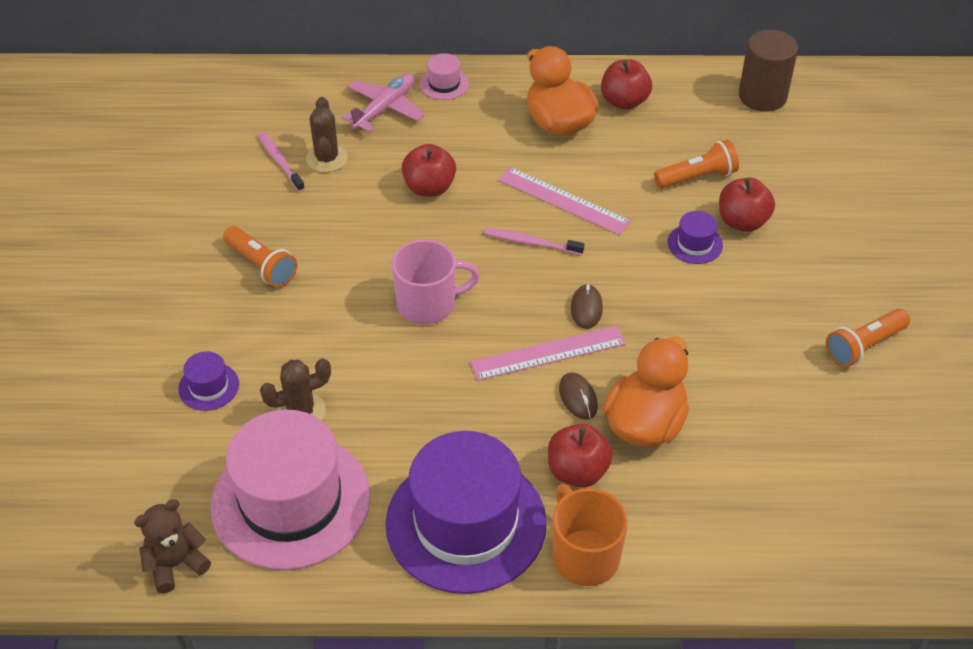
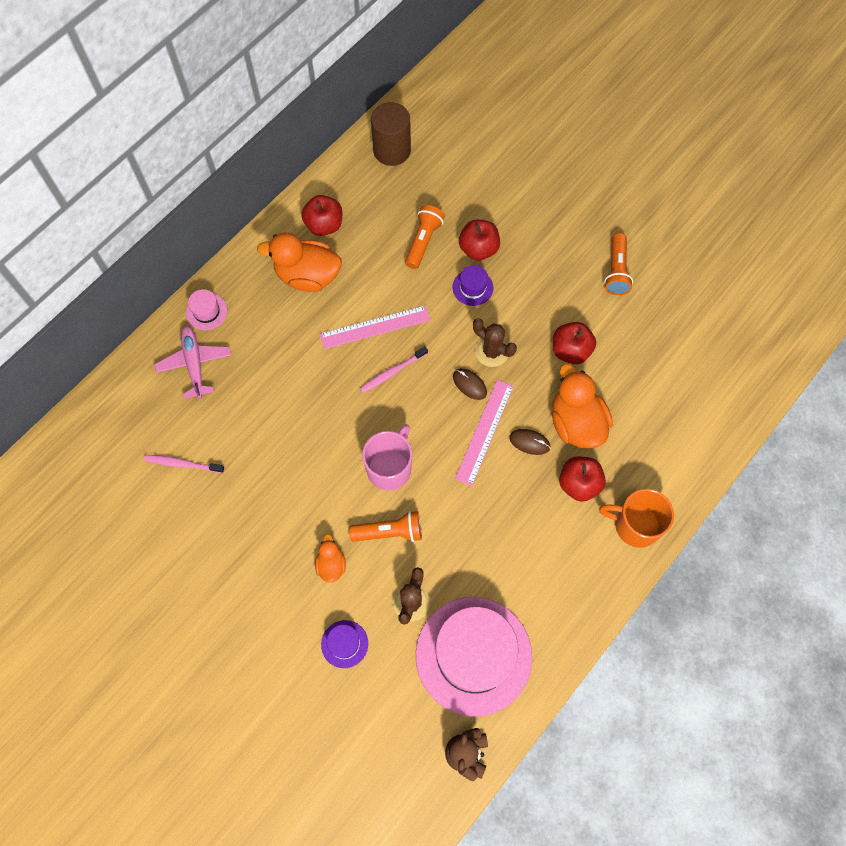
camera: 50 degrees left, 20 degrees up
(261, 265) = (269, 542): orange flashlight -> orange flashlight (389, 532)
(282, 324) = (331, 564): none -> orange duck
(326, 158) = (208, 433): brown cactus -> brown cactus (492, 352)
(429, 188) = (293, 393): red apple -> red apple (570, 351)
(466, 523) = (566, 570): purple hat -> none

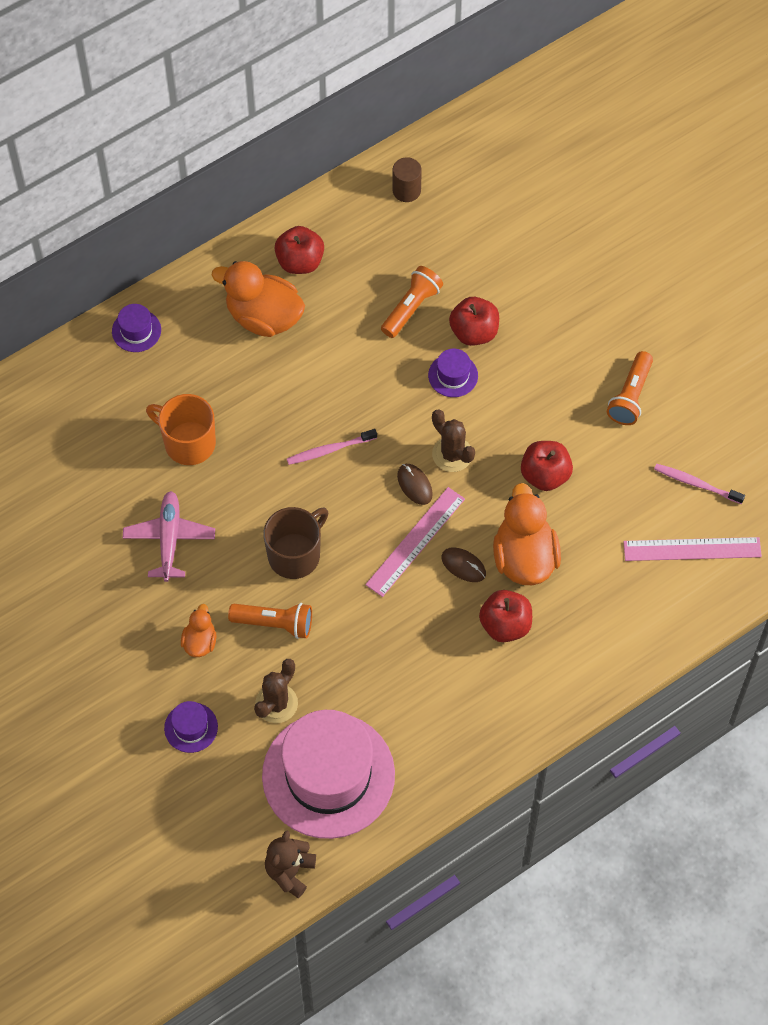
camera: 15 degrees right, 5 degrees down
(182, 464) = (65, 494): pink toothbrush -> pink toothbrush (696, 483)
(195, 364) = (107, 387): pink plane -> pink plane (169, 539)
(206, 311) = (136, 330): pink hat -> purple hat
(375, 327) = (324, 394): pink ruler -> pink ruler (692, 549)
(390, 468) = (295, 554): pink mug -> brown mug
(392, 150) = (406, 190): brown cylinder -> brown cylinder, size x0.61
(635, 525) = (555, 685): orange mug -> orange mug (188, 442)

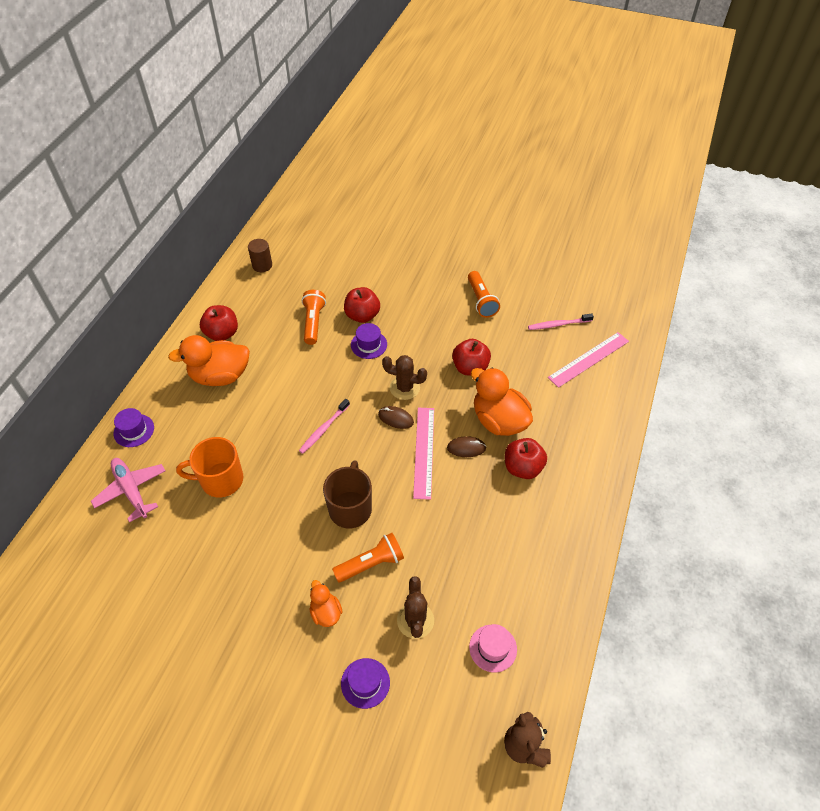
camera: 35 degrees left, 10 degrees down
(169, 539) = (251, 552): pink plane -> pink plane (131, 490)
(328, 775) = (493, 648): pink hat -> pink hat, size x0.41

